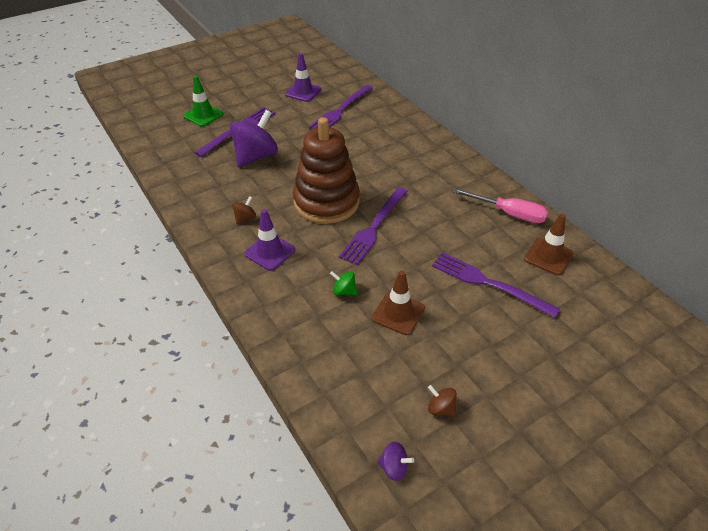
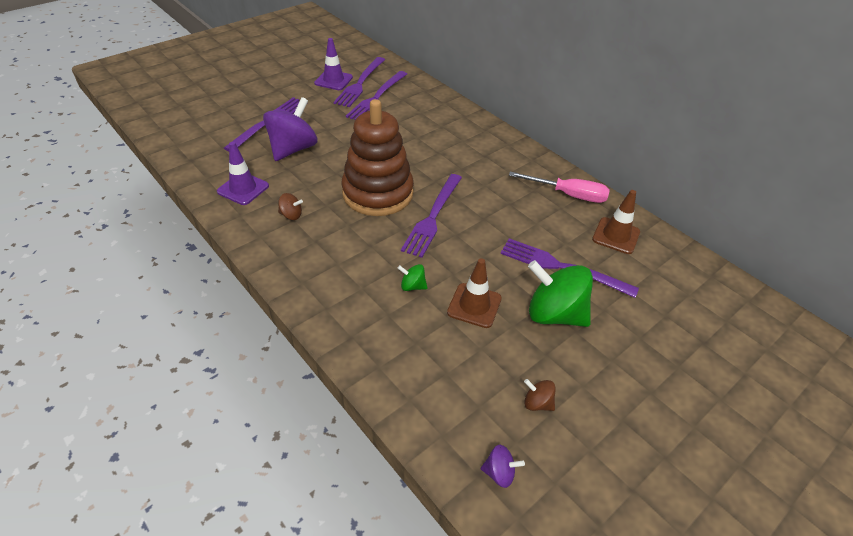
camera: 10 degrees left, 0 degrees up
(203, 115) = (227, 108): green traffic cone -> none
(245, 218) = (291, 215): brown spinning top -> brown spinning top turned 75 degrees clockwise
(270, 252) = (324, 250): purple traffic cone -> purple traffic cone (243, 189)
(327, 96) = (360, 83): none -> purple fork
(473, 327) = (554, 314): none -> green spinning top

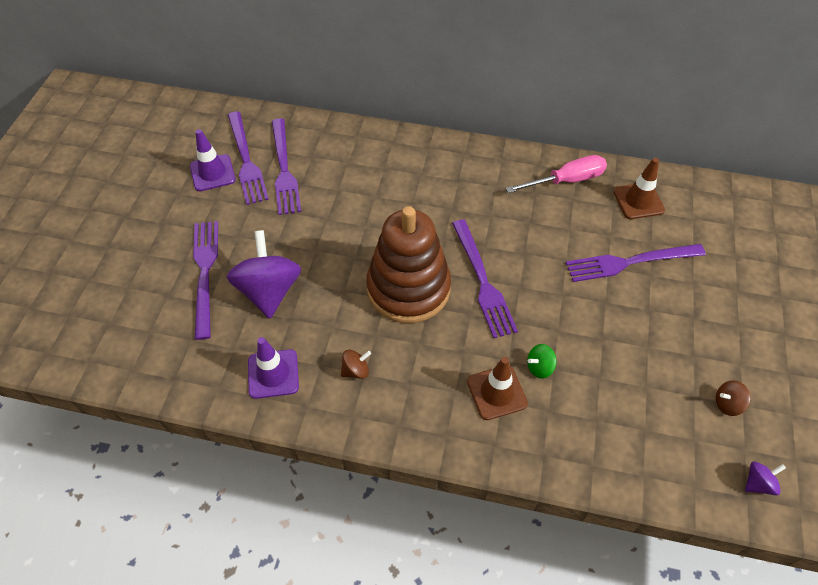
camera: 35 degrees left, 10 degrees up
(474, 305) = (603, 349): brown traffic cone -> brown traffic cone (497, 392)
(554, 314) = (666, 313): green spinning top -> none

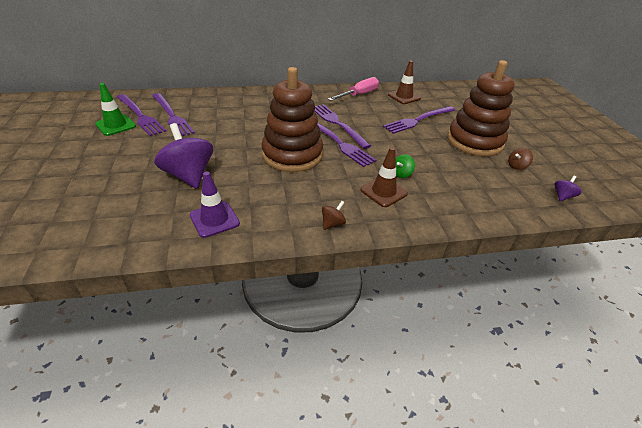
camera: 25 degrees left, 15 degrees down
(205, 273) = (130, 176): purple fork -> purple fork (338, 124)
(212, 173) = (115, 125): purple traffic cone -> green traffic cone
(356, 370) = (279, 203): brown spinning top -> brown spinning top (332, 224)
(693, 333) = (474, 141): none -> brown stacking toy

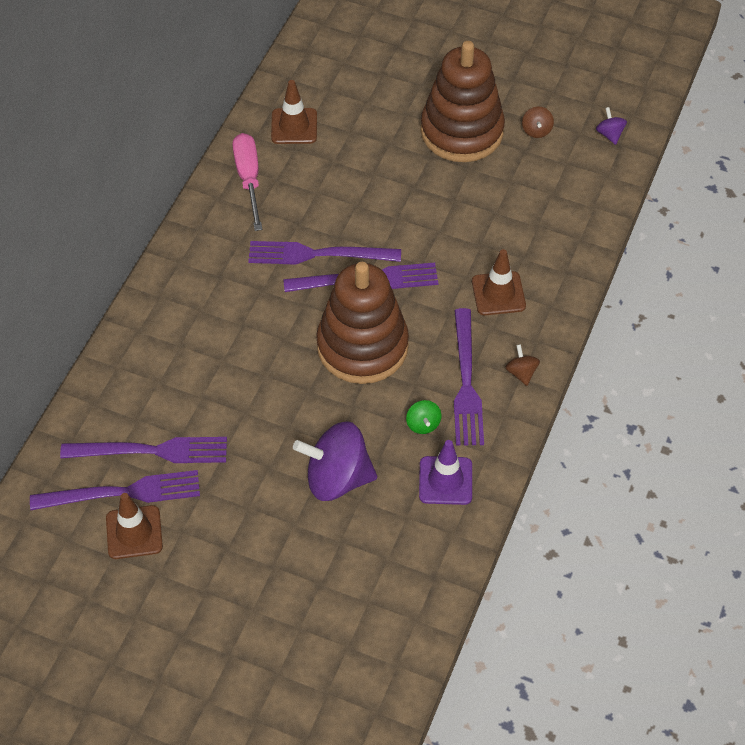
camera: 55 degrees left, 15 degrees up
(115, 125) = (134, 532): green traffic cone -> brown traffic cone
(401, 174) = (477, 255): green spinning top -> green spinning top (423, 424)
(418, 120) = (371, 155): purple fork -> purple fork (466, 382)

